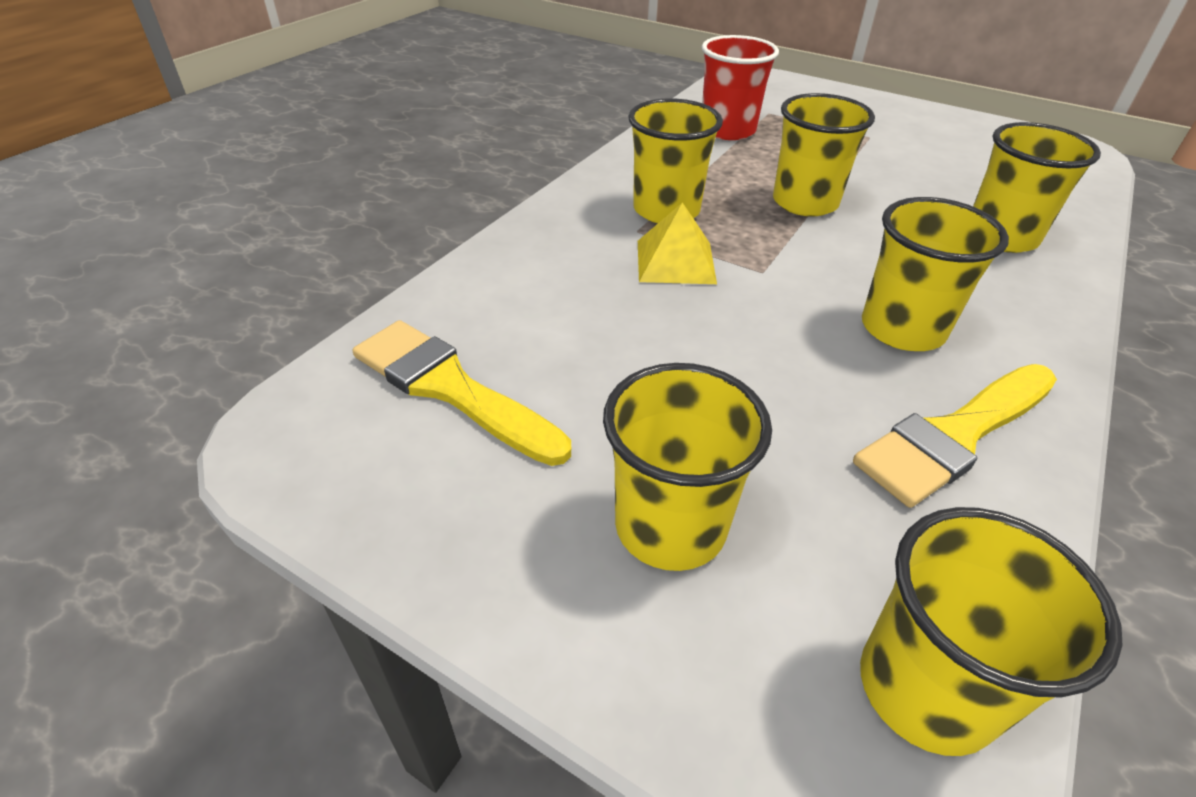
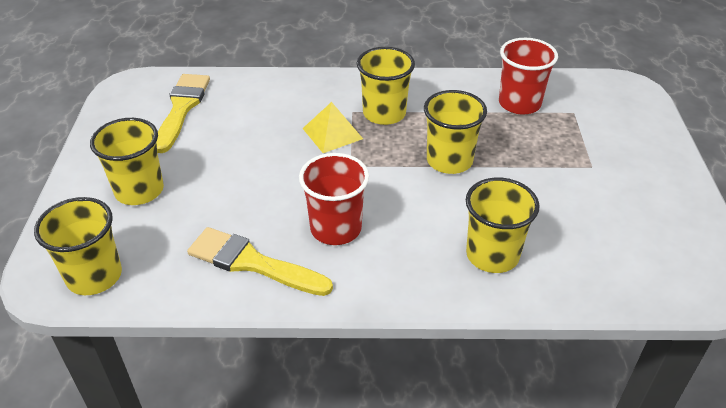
camera: 60 degrees right, 0 degrees up
(902, 329) = (336, 228): yellow cup -> red cup

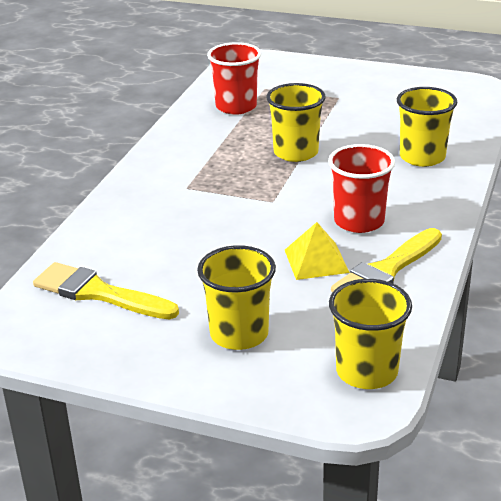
camera: 70 degrees left, 10 degrees down
(332, 133) = (216, 203): yellow pyramid -> yellow pyramid (316, 261)
(384, 113) = (203, 171): yellow cup -> none

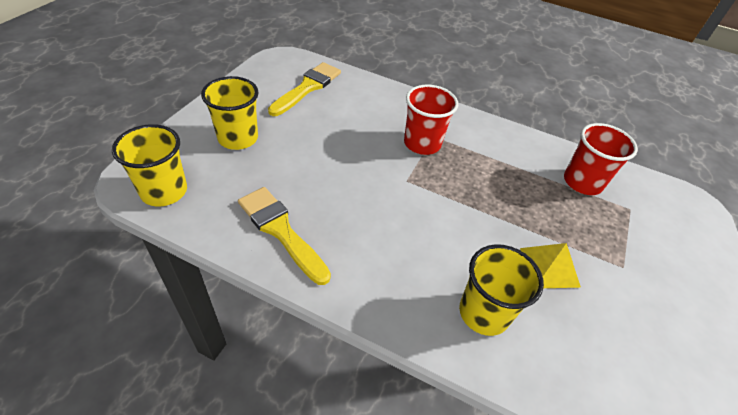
camera: 90 degrees right, 15 degrees up
(296, 152) = (492, 209): yellow cup -> none
(316, 261) = (310, 190): yellow pyramid -> yellow pyramid (549, 267)
(359, 221) = (363, 229): red cup -> red cup (422, 143)

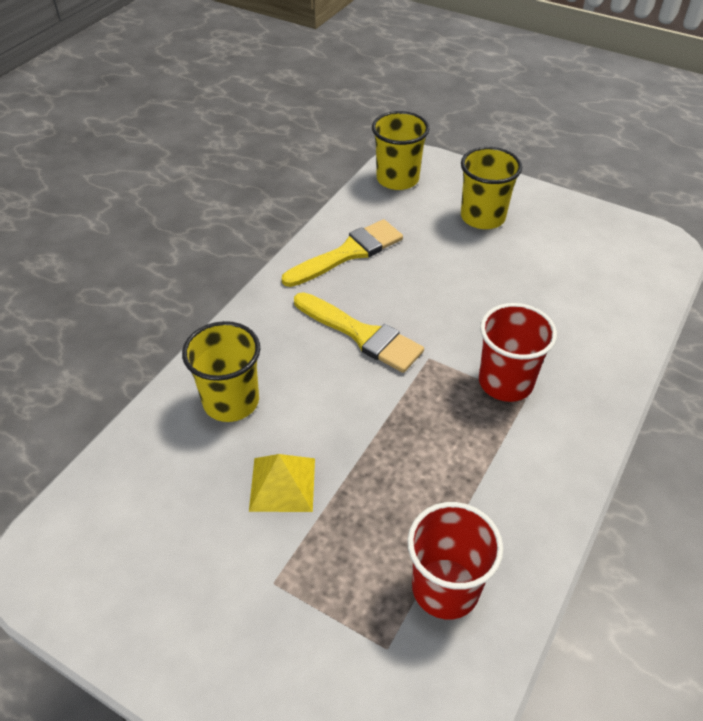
camera: 100 degrees right, 0 degrees up
(307, 88) = (601, 269): yellow brush -> yellow brush (361, 334)

